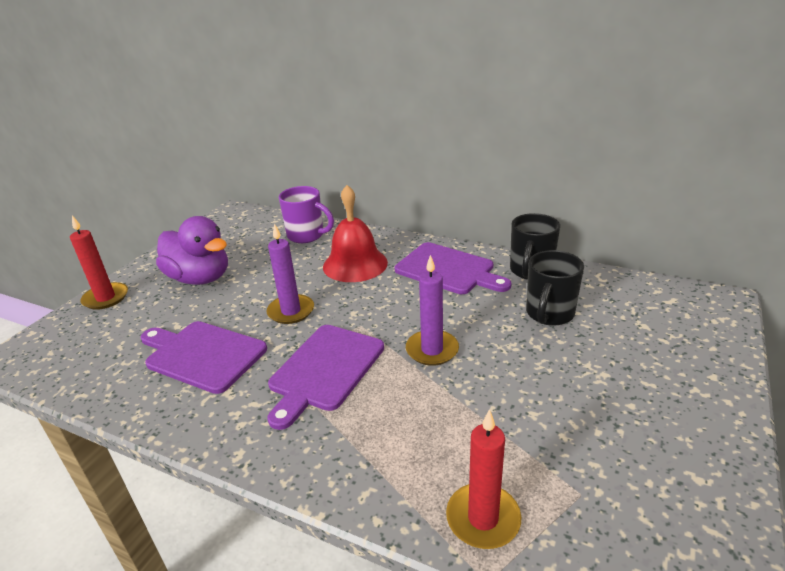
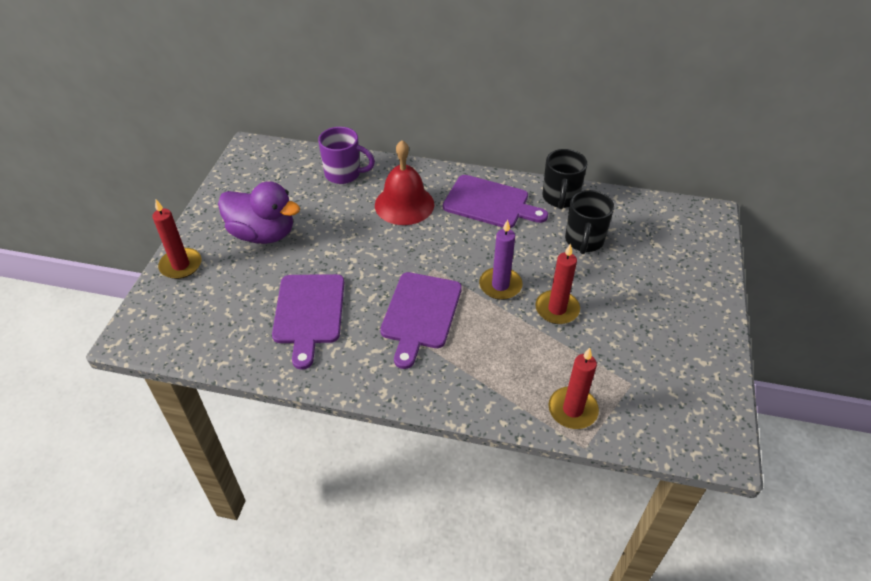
camera: 15 degrees left, 15 degrees up
(202, 355) = (309, 313): purple cutting board -> purple cutting board turned 105 degrees counterclockwise
(291, 311) = (367, 261): purple candle -> none
(495, 384) = (557, 309): none -> red candle

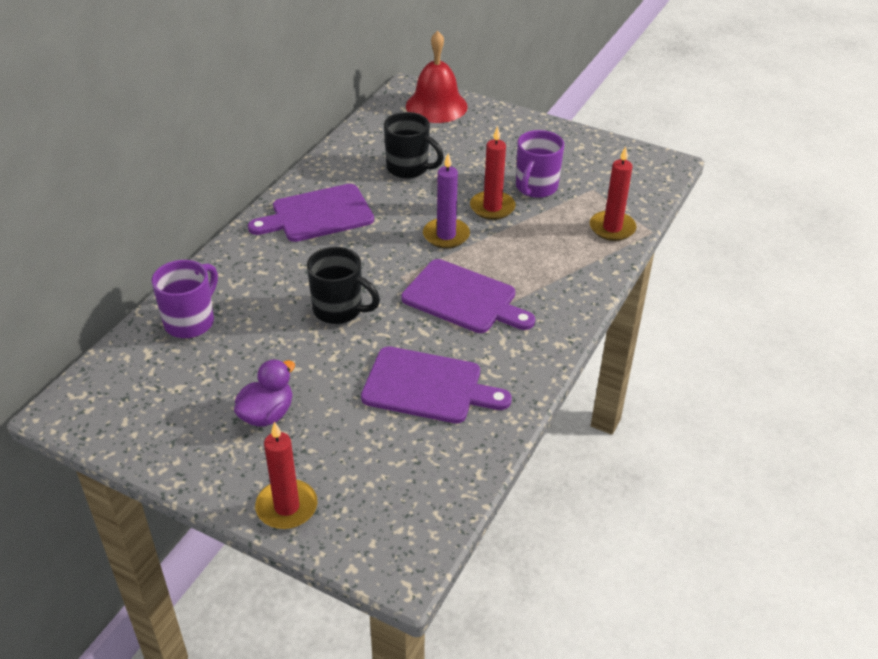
camera: 75 degrees left, 5 degrees down
(263, 234) = (267, 414): purple duck -> purple duck, size x0.62
(404, 204) = (282, 279): red bell -> red bell (436, 106)
(490, 203) = (317, 215): purple cutting board -> purple cutting board turned 150 degrees counterclockwise
(560, 198) = (337, 166): black mug -> black mug (339, 310)
(606, 336) = (535, 188): none -> purple mug

